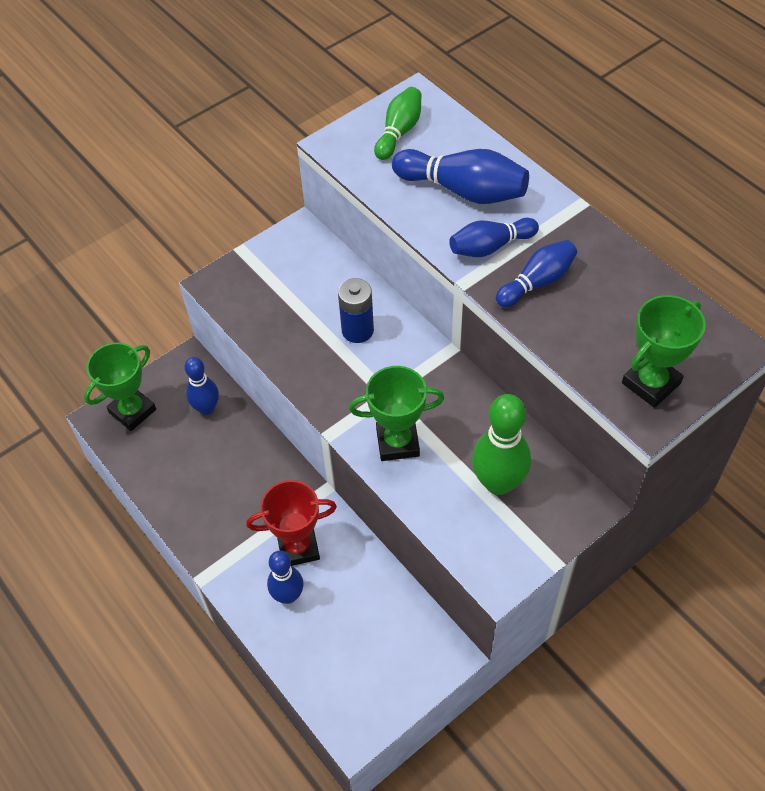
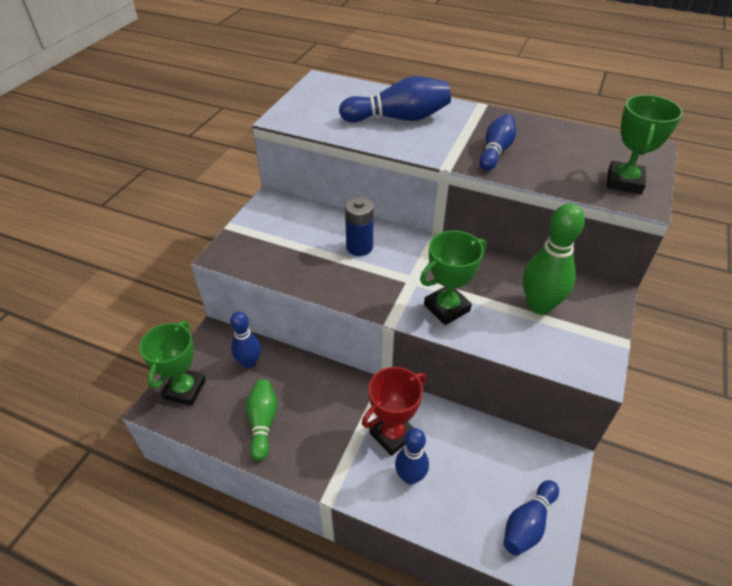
camera: 30 degrees left, 10 degrees down
(399, 132) = (325, 100): green bowling pin -> green bowling pin (263, 423)
(490, 247) = (445, 142): blue bowling pin -> blue bowling pin (527, 524)

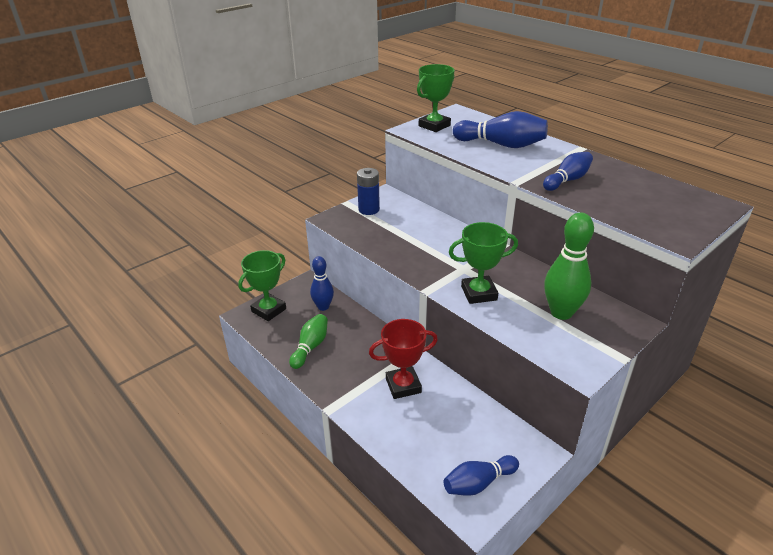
camera: 25 degrees right, 10 degrees down
(359, 247) = (435, 237): blue battery -> blue battery (369, 210)
(410, 476) = (400, 417): blue bowling pin -> none
(624, 182) = (671, 222): green trophy -> green trophy (434, 126)

